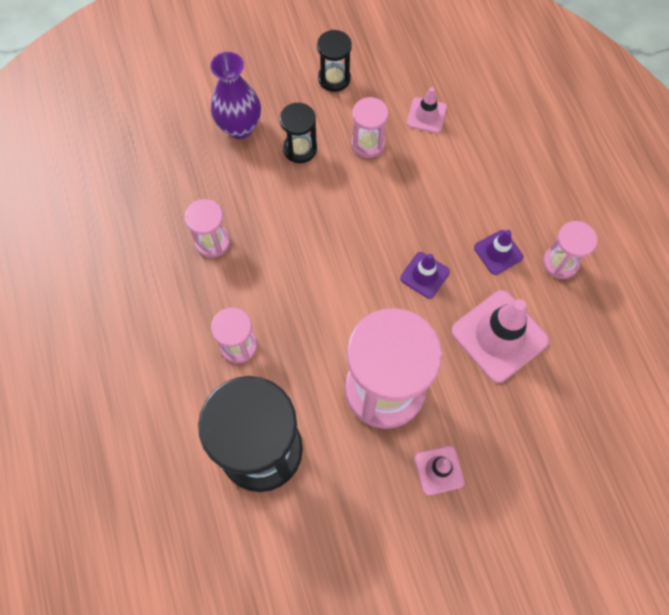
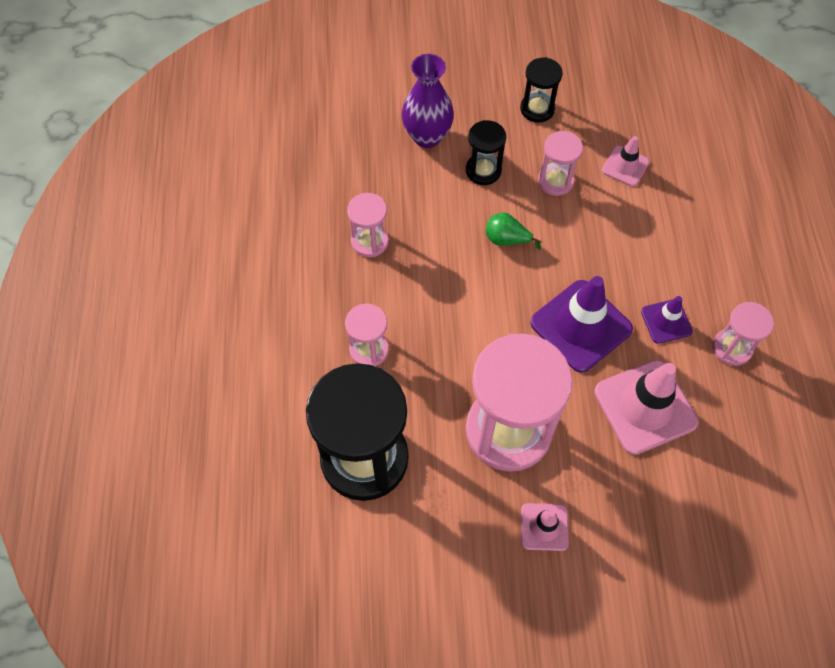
camera: 15 degrees right, 5 degrees down
(338, 210) = (506, 239): none -> green pear
(424, 275) = (581, 326): purple traffic cone -> purple traffic cone, size x1.87

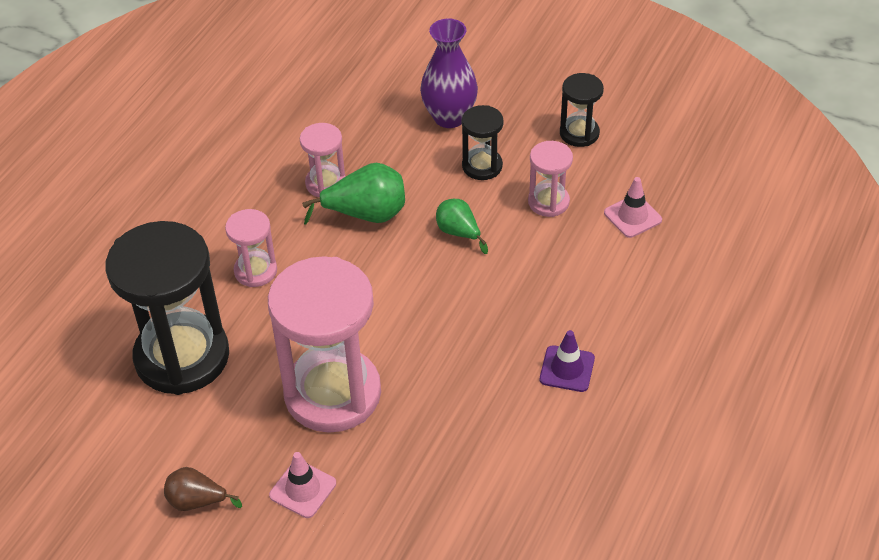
camera: 30 degrees right, 15 degrees down
(422, 256) = (366, 215): none -> green pear
(470, 582) = (197, 501): none -> brown pear
(581, 326) = (475, 336): purple traffic cone -> none
(645, 407) = (485, 433): pink traffic cone -> none
(731, 348) = (619, 422): pink hourglass -> none

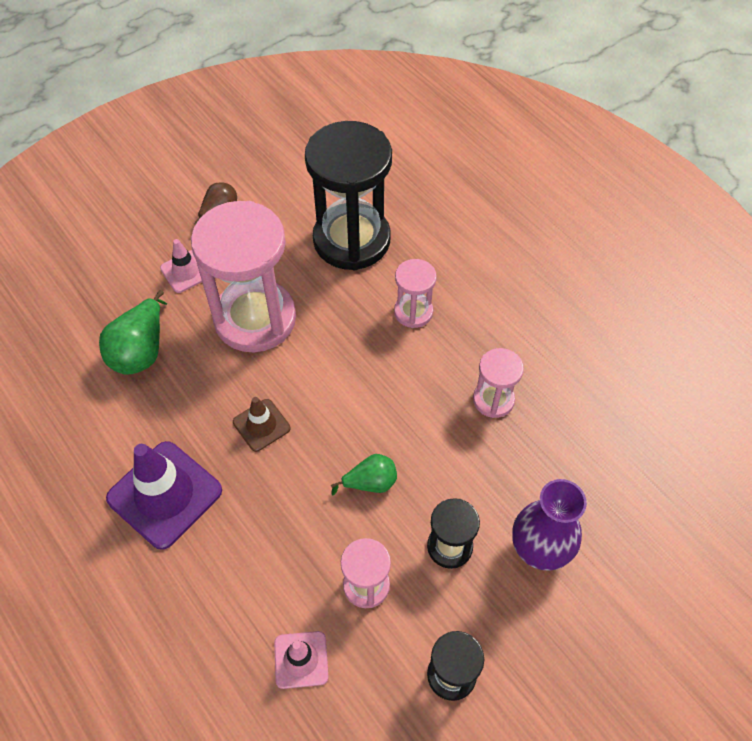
camera: 115 degrees right, 10 degrees up
(366, 215) = (435, 416): green pear -> green pear (141, 351)
(452, 331) = (261, 425): none -> brown traffic cone
(567, 369) = (164, 494): purple traffic cone -> purple traffic cone, size x1.87

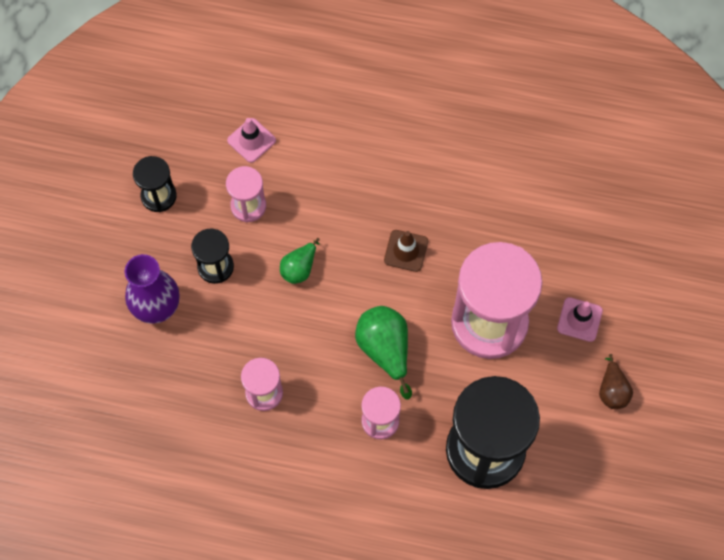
camera: 140 degrees right, 10 degrees up
(141, 351) = (541, 237): green pear -> green pear (385, 350)
(164, 494) = (421, 163): purple traffic cone -> none

